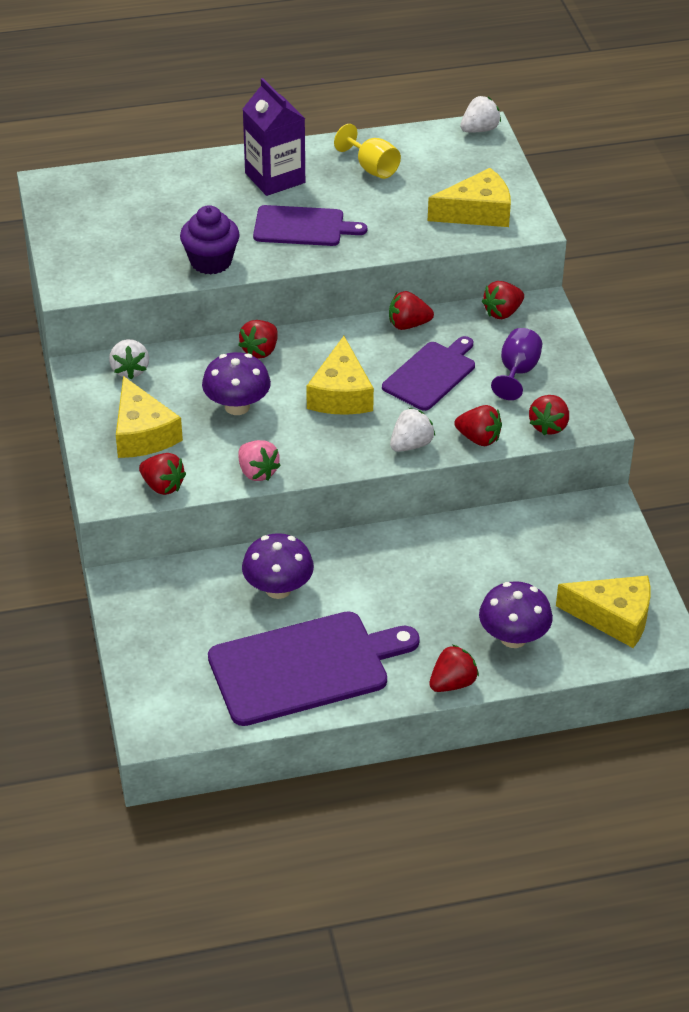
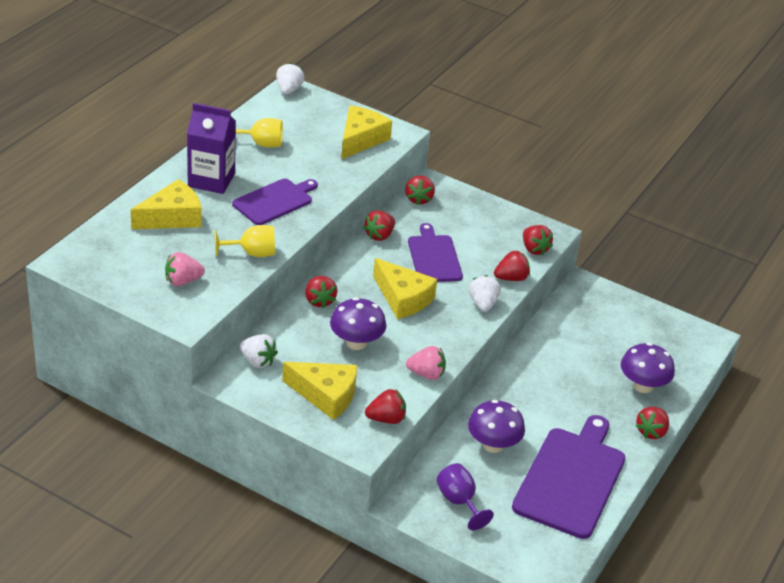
camera: 50 degrees left, 5 degrees down
(117, 252) = (183, 281): none -> pink strawberry
(211, 262) = (252, 253): purple cupcake -> yellow goblet
(452, 683) = (651, 432): red strawberry -> red strawberry turned 150 degrees counterclockwise
(517, 372) = (475, 229): purple goblet -> purple goblet (459, 502)
(614, 617) = (669, 341): yellow cheese -> yellow cheese (172, 217)

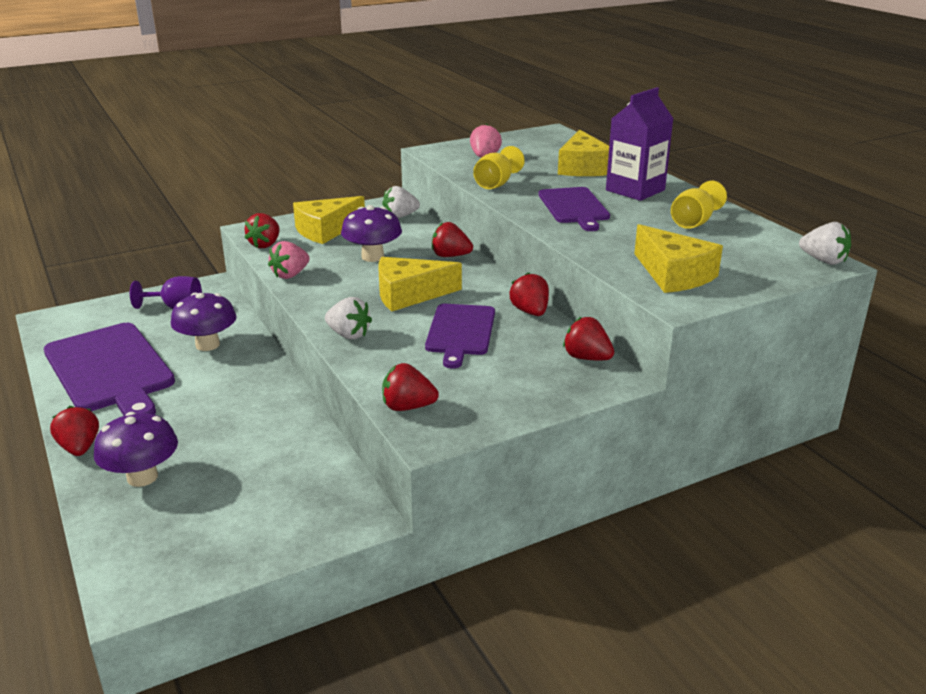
camera: 125 degrees right, 10 degrees down
(434, 257) = (460, 332): purple cutting board -> purple cutting board turned 75 degrees clockwise
(511, 278) = (370, 368): red strawberry -> none

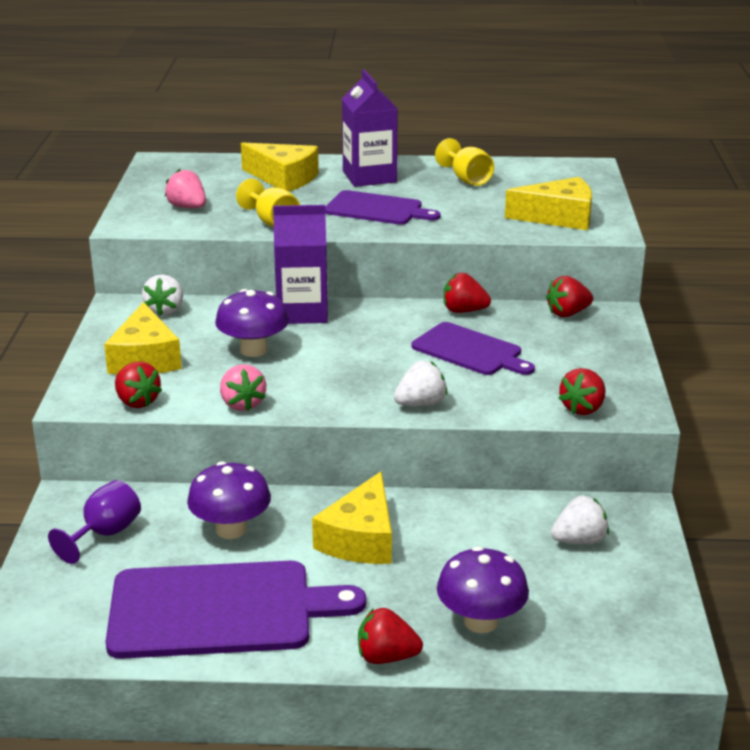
camera: 60 degrees left, 0 degrees up
(409, 294) = (366, 354): yellow cheese -> yellow cheese (361, 539)
(450, 256) = (302, 312): red strawberry -> purple carton
(823, 261) = (586, 166): white strawberry -> white strawberry (579, 540)

